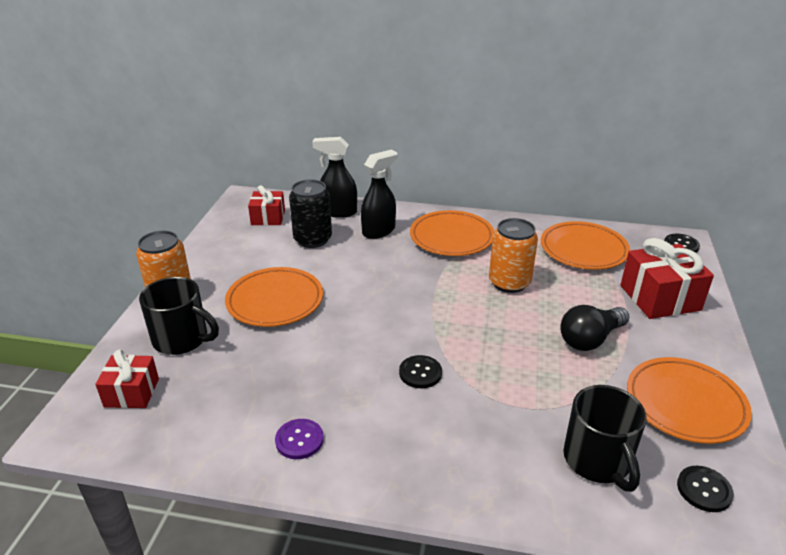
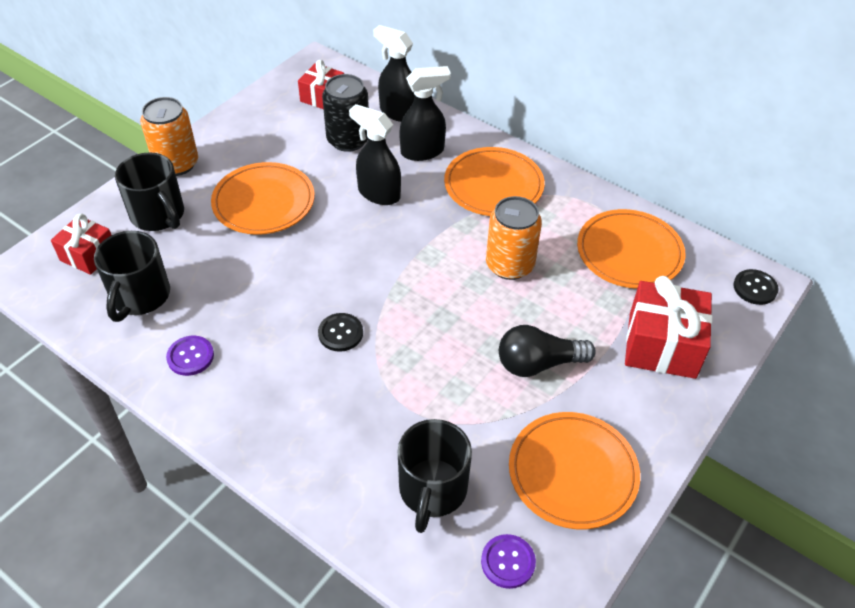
camera: 25 degrees right, 15 degrees up
(211, 409) = (140, 297): none -> black mug
(367, 267) = (378, 194): none -> black spray bottle
(704, 490) = (508, 562): black button -> purple button

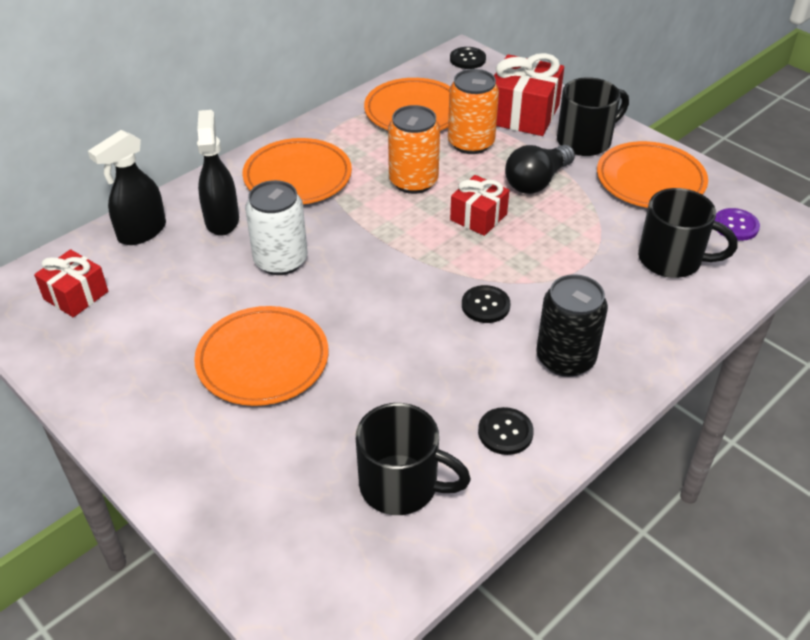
camera: 80 degrees left, 5 degrees down
(88, 255) = (309, 550): red gift -> red gift (478, 217)
(159, 215) = (252, 470): black mug -> black mug (585, 141)
(176, 164) = (150, 452): orange can -> orange can (471, 143)
(190, 356) = (505, 432): purple button -> black button
(348, 140) = (174, 278): black can -> black can (565, 359)
(378, 194) = (280, 260): black spray bottle -> white can
(538, 363) = (536, 182): black light bulb -> black light bulb turned 45 degrees clockwise

